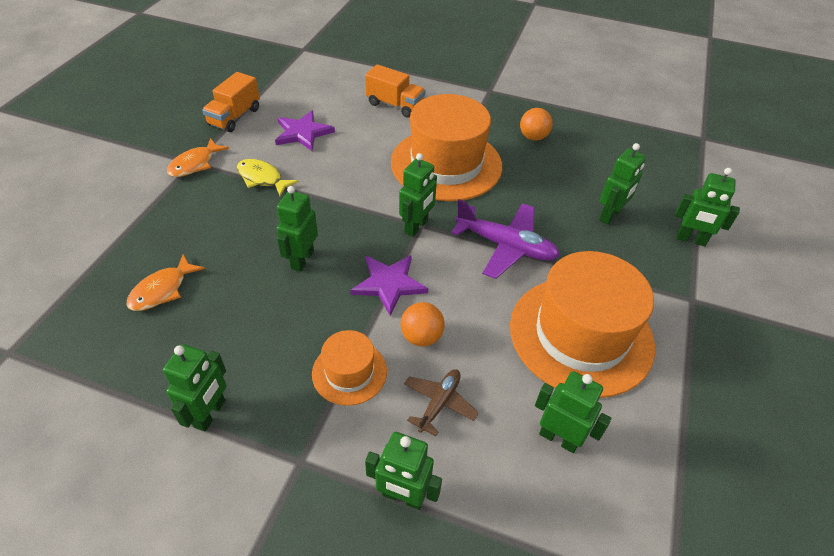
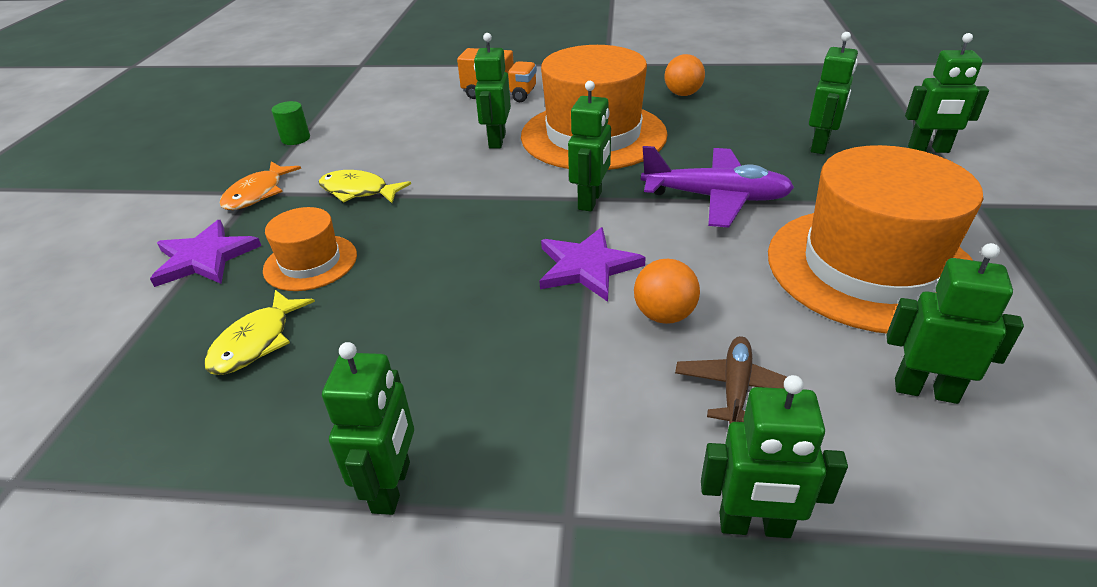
camera: 10 degrees left, 10 degrees down
(162, 290) = (256, 342): orange fish -> yellow fish
(234, 117) = (296, 139): orange truck -> green cylinder
(302, 259) = (452, 265): green robot -> green robot (497, 140)
(303, 133) = (394, 138): purple star -> purple star (204, 258)
(349, 372) = (585, 380): orange hat -> orange hat (310, 262)

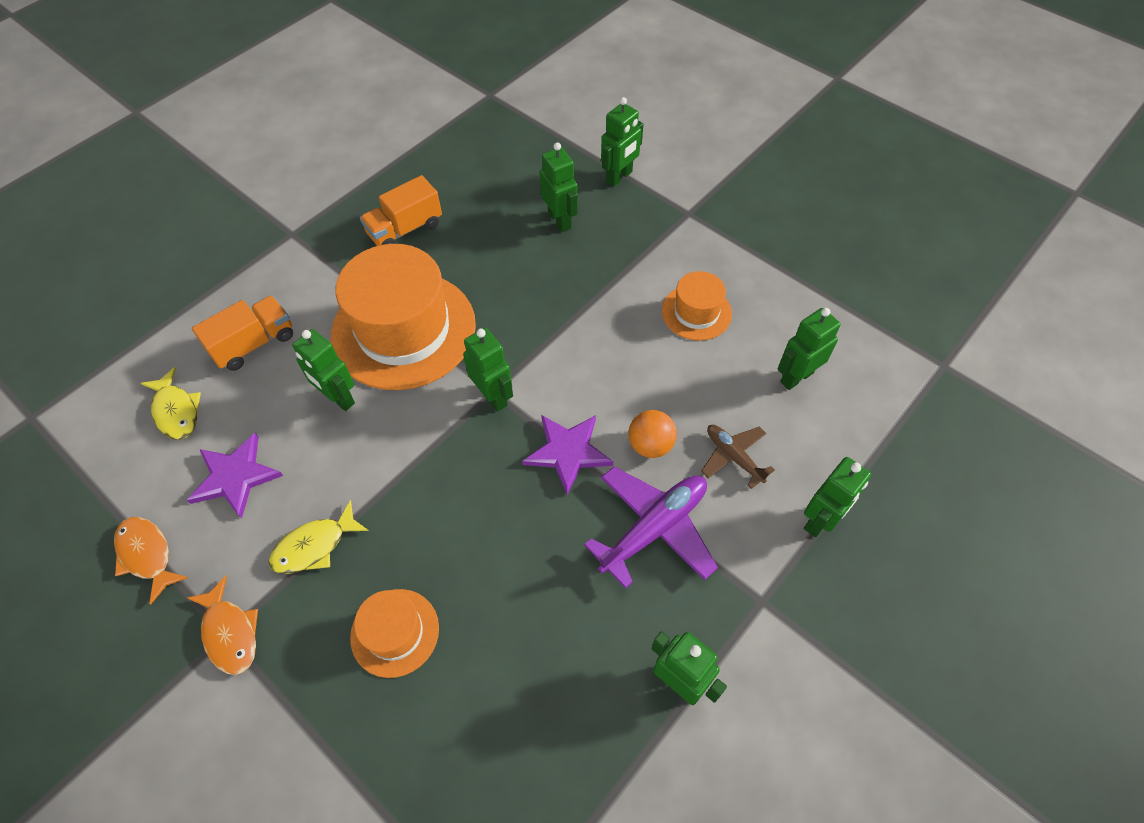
camera: 55 degrees left, 20 degrees up
(204, 258) = (306, 718): purple star -> purple star (235, 477)
(256, 342) = (470, 714): yellow fish -> yellow fish (176, 411)
(296, 139) = (147, 555): green cylinder -> orange fish
(682, 94) = (405, 229): orange ball -> orange truck
(716, 198) = (561, 324): purple plane -> purple plane (654, 528)
(870, 267) = (696, 312): orange hat -> orange hat, size x0.49

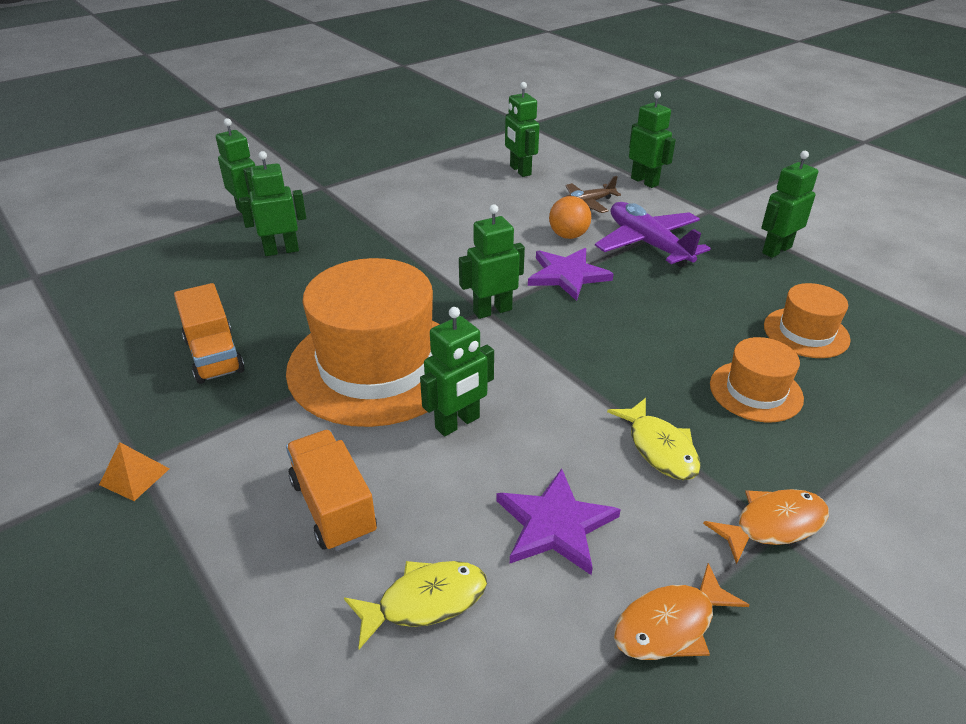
camera: 80 degrees left, 20 degrees down
(281, 235) = (134, 476): none -> orange pyramid
(696, 312) = (438, 199): orange hat -> orange hat (806, 332)

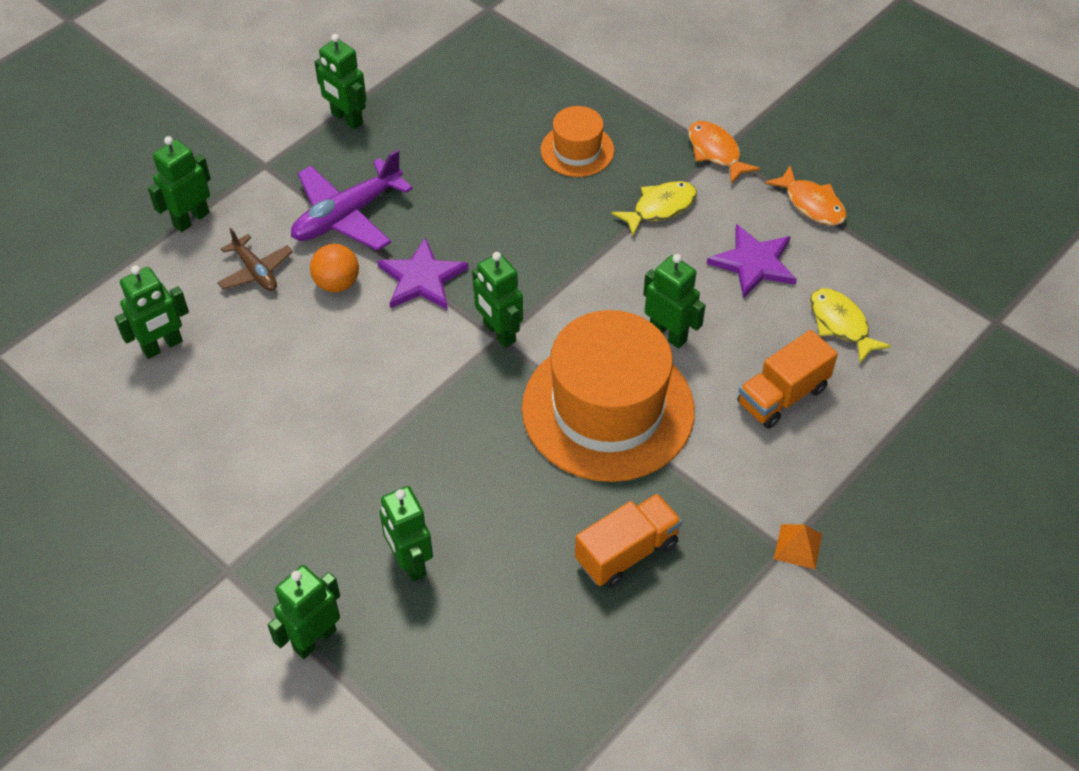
camera: 100 degrees left, 15 degrees up
(806, 332) = (488, 113): orange hat -> none

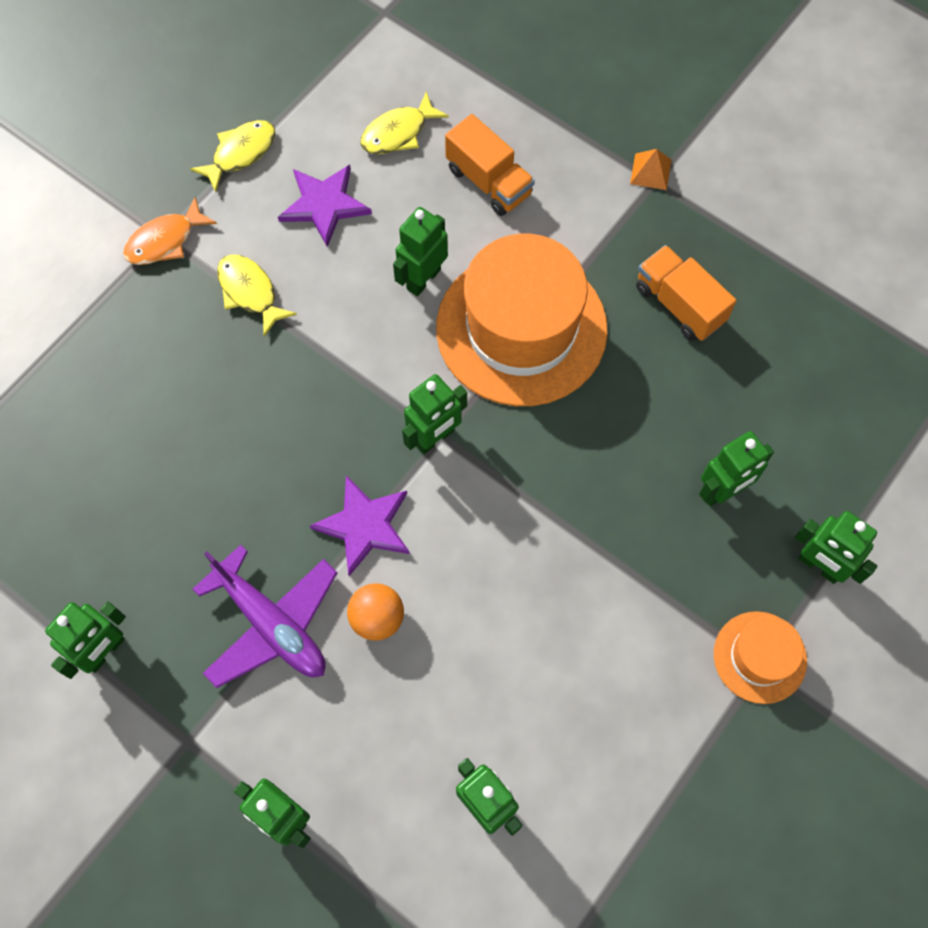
camera: 95 degrees left, 15 degrees up
(255, 271) = (365, 717): brown plane -> none
(577, 150) = (162, 379): orange hat -> orange hat (759, 657)
(811, 204) = (240, 153): orange fish -> yellow fish

